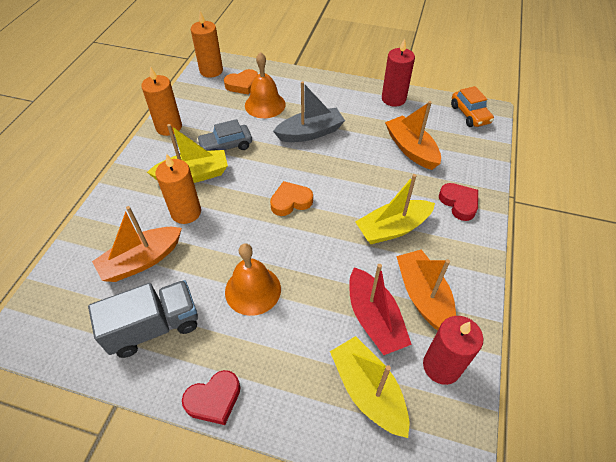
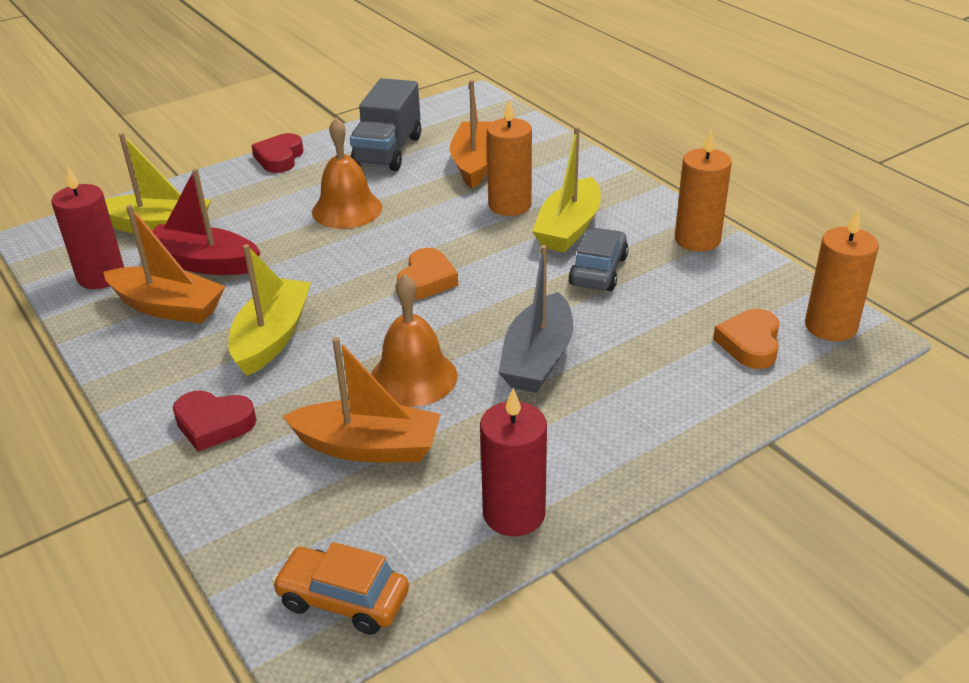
camera: 130 degrees right, 15 degrees down
(265, 104) = (664, 344): orange bell -> orange bell (413, 377)

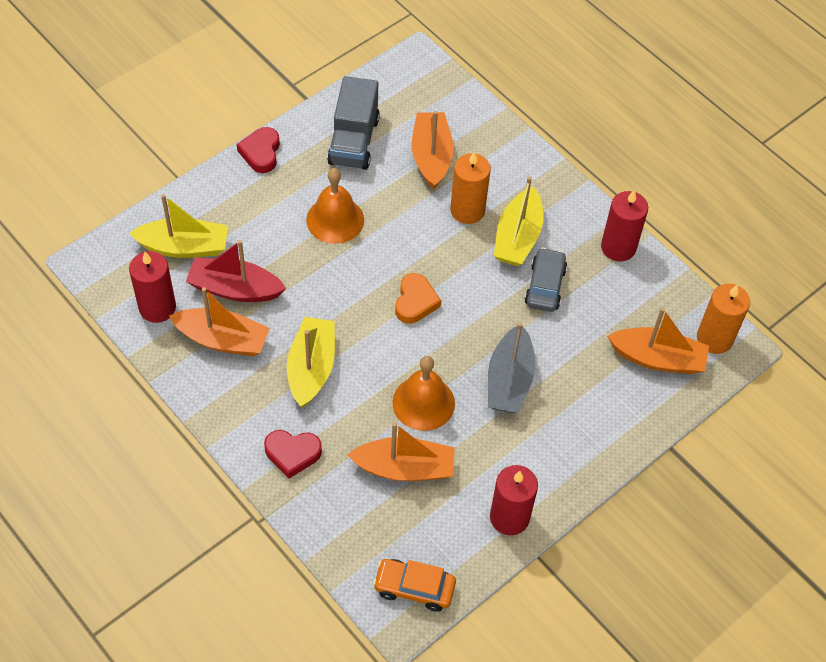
camera: 10 degrees left, 20 degrees up
(697, 239) = (618, 247): orange candle -> red candle
(750, 344) = (658, 358): orange heart -> orange boat

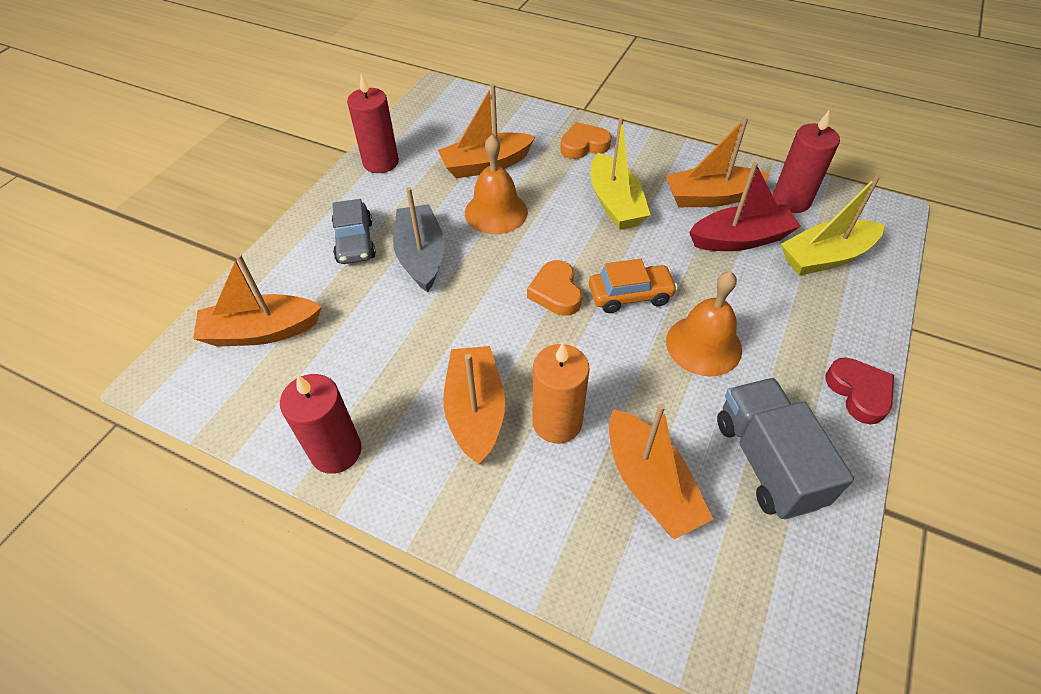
camera: 160 degrees right, 5 degrees down
(292, 454) = (584, 145): red heart -> orange heart
(414, 588) = (438, 106): orange car -> orange car (630, 295)
(517, 237) = (475, 411): yellow boat -> orange boat
(545, 286) = (418, 363): grey car -> grey car (355, 242)
(714, 338) = (191, 378): orange candle -> none

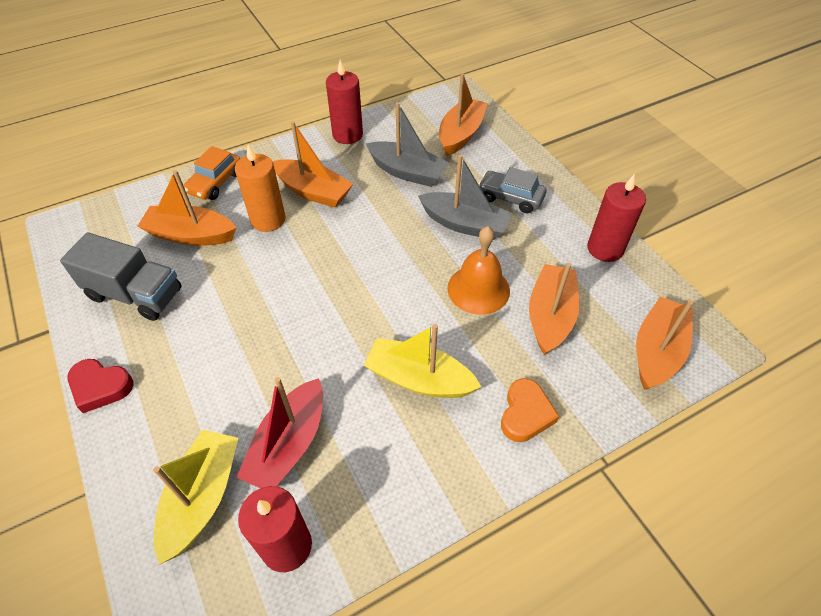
camera: 125 degrees right, 0 degrees up
(372, 342) = (407, 172): none -> grey boat
(556, 292) = (360, 276): orange heart -> none
(630, 295) = (314, 316): orange car -> orange car (215, 182)
(703, 345) = (232, 327): orange bell -> none
(710, 197) = (359, 468): orange boat -> orange boat (657, 351)

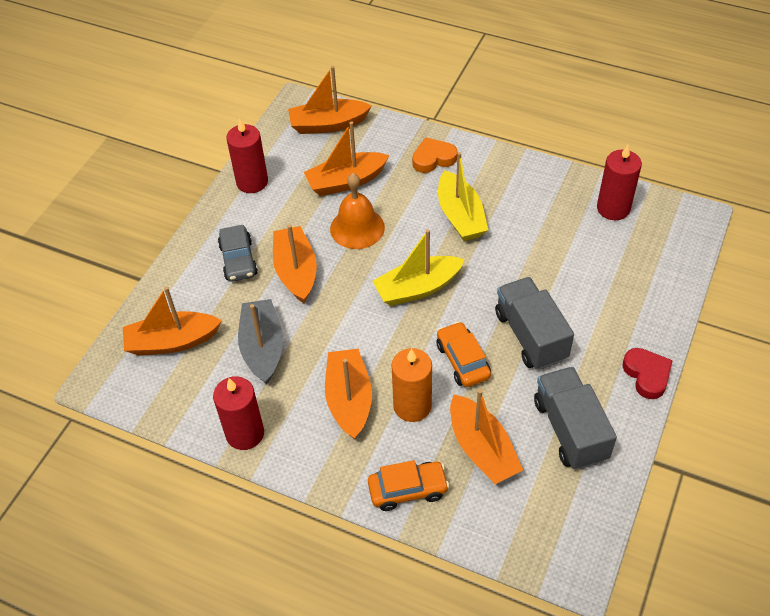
camera: 125 degrees left, 0 degrees up
(202, 498) = (636, 261): yellow boat -> yellow boat (417, 288)
(235, 332) = (530, 336): none -> grey truck
(267, 271) = (462, 360): none -> orange car
(289, 444) = (566, 247): red boat -> none
(464, 224) = (296, 271): grey boat -> orange boat

